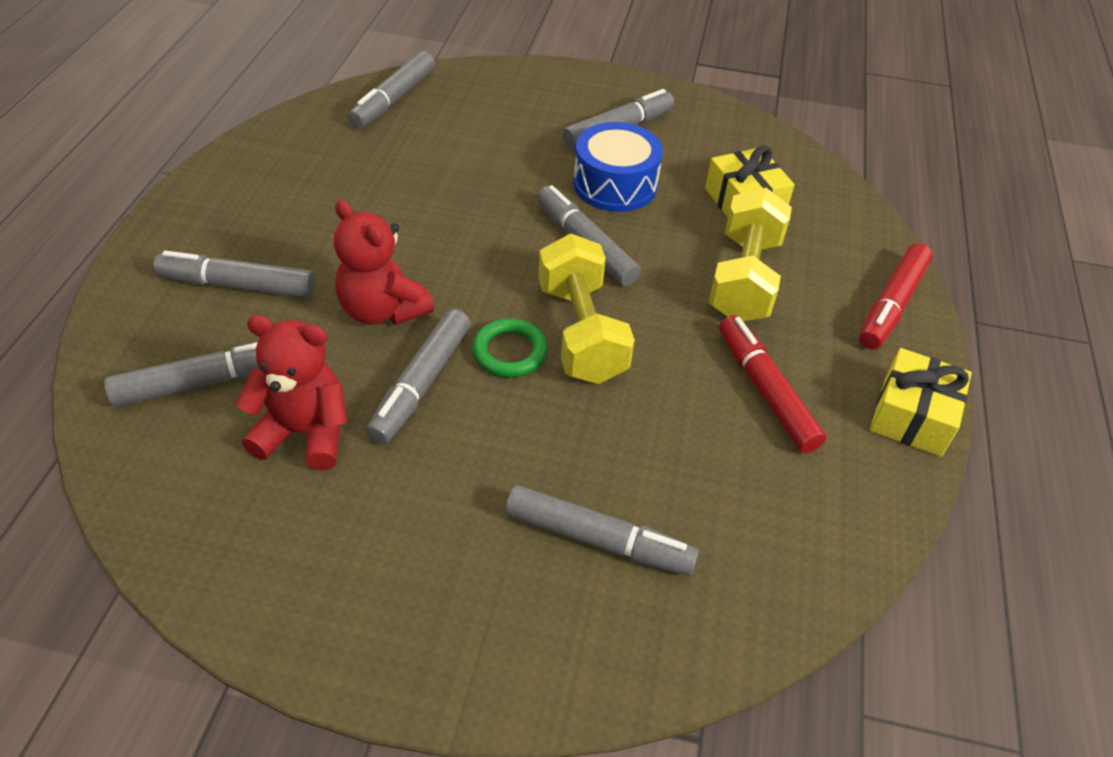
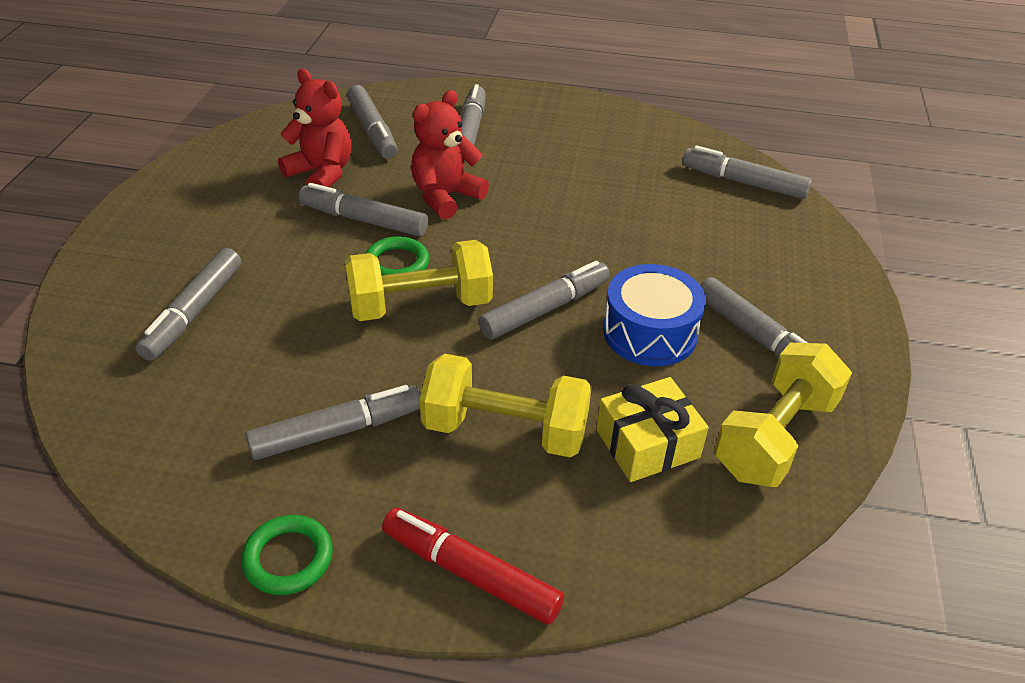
camera: 90 degrees right, 5 degrees down
(305, 433) = (321, 173): red teddy bear -> red teddy bear turned 60 degrees counterclockwise
(726, 140) = (775, 437): none -> yellow dumbbell
(765, 391) = (337, 431): red marker -> grey marker
(912, 416) = (288, 558): yellow gift -> green ring

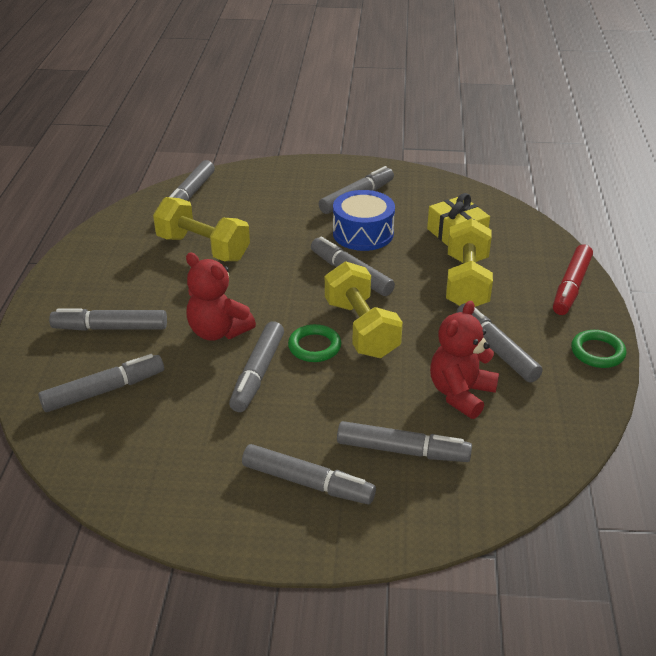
camera: 95 degrees left, 5 degrees down
(186, 242) = (307, 483): none -> grey marker
(321, 173) = (184, 413): red teddy bear -> red teddy bear (460, 394)
(775, 437) = (435, 196): yellow dumbbell -> yellow dumbbell (203, 248)

